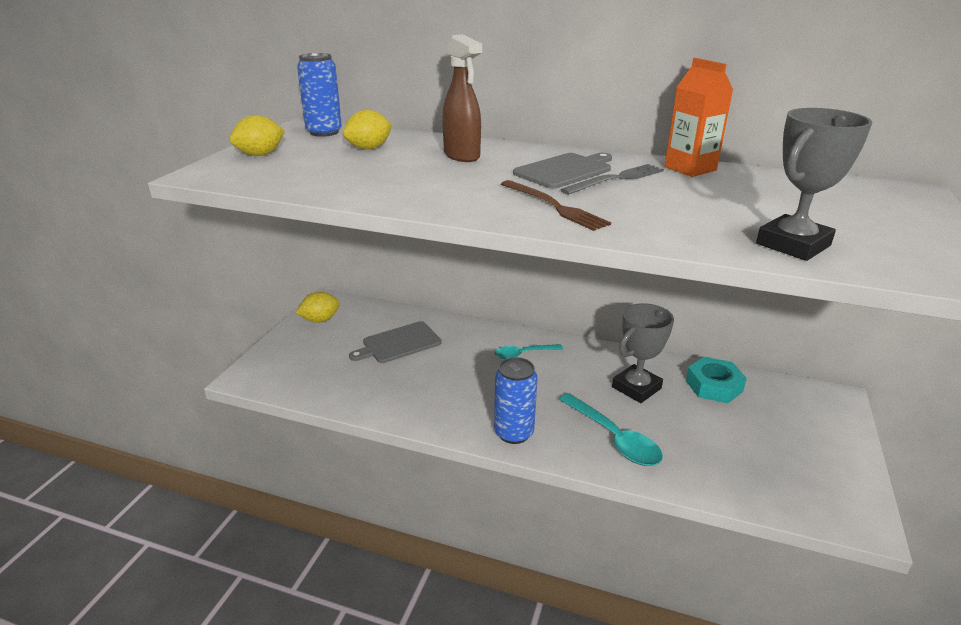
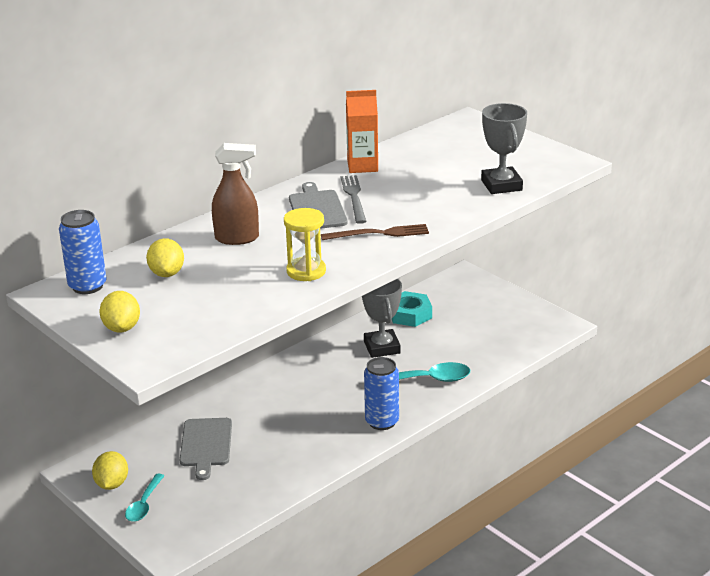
camera: 60 degrees left, 0 degrees up
(428, 193) = (306, 271): none -> yellow hourglass
(523, 354) = (290, 383): turquoise spoon -> turquoise spoon (144, 504)

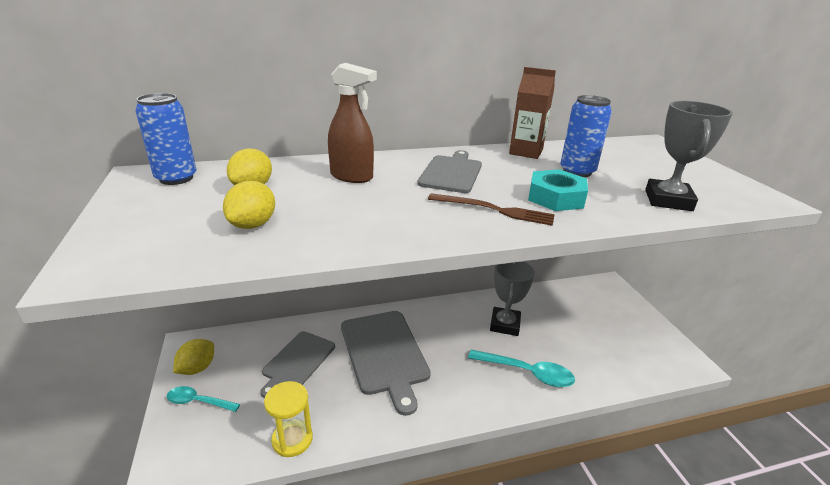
camera: 25 degrees right, 0 degrees up
(122, 328) = (135, 223): yellow lemon -> yellow lemon (253, 225)
(144, 504) = (198, 402): turquoise spoon -> turquoise spoon turned 60 degrees clockwise
(284, 410) = (384, 353): none -> grey cutting board
(306, 271) = (380, 225): yellow hourglass -> yellow hourglass (292, 439)
(354, 197) = (496, 172): grey fork -> none
(362, 166) = (526, 152): orange carton -> brown carton
(382, 422) = (460, 403): blue can -> blue can (577, 171)
(409, 314) = (545, 303): turquoise nut -> turquoise nut (555, 197)

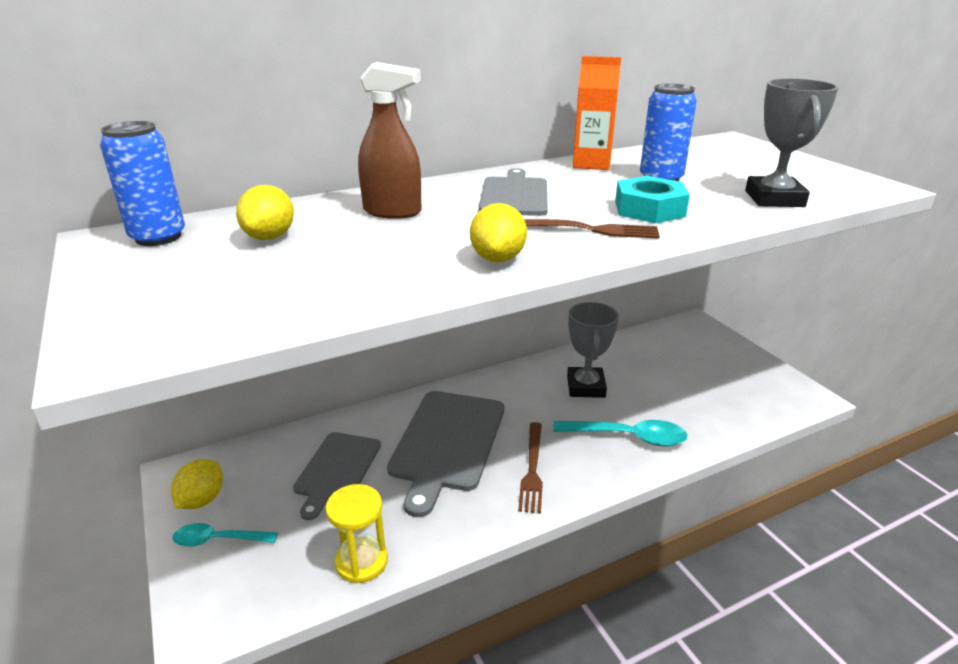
camera: 10 degrees left, 0 degrees up
(253, 225) = (296, 278): yellow lemon -> yellow lemon (498, 258)
(384, 353) = (447, 443): grey cutting board -> grey cutting board turned 45 degrees clockwise
(443, 387) = (532, 469): none -> brown fork
(526, 152) = (591, 164): brown carton -> orange carton

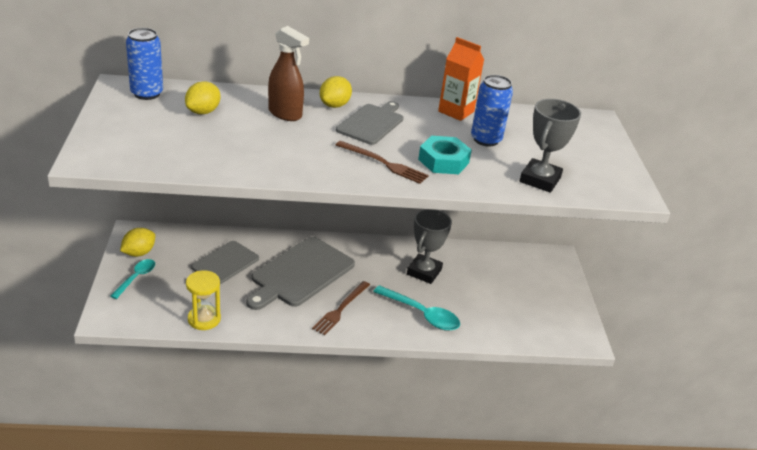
camera: 20 degrees right, 5 degrees up
(218, 540) = (136, 278): turquoise spoon -> turquoise spoon turned 90 degrees clockwise
(498, 258) = (310, 166): yellow lemon -> yellow lemon (334, 105)

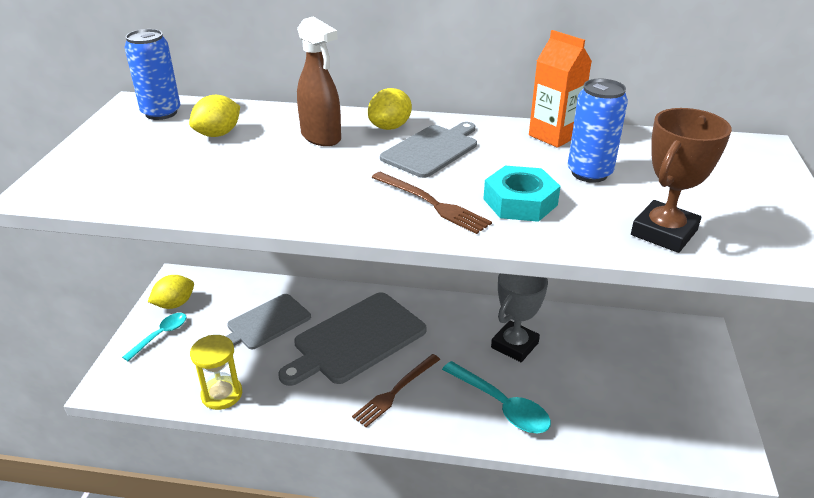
camera: 15 degrees right, 0 degrees up
(540, 180) = (664, 232): grey trophy -> brown trophy

